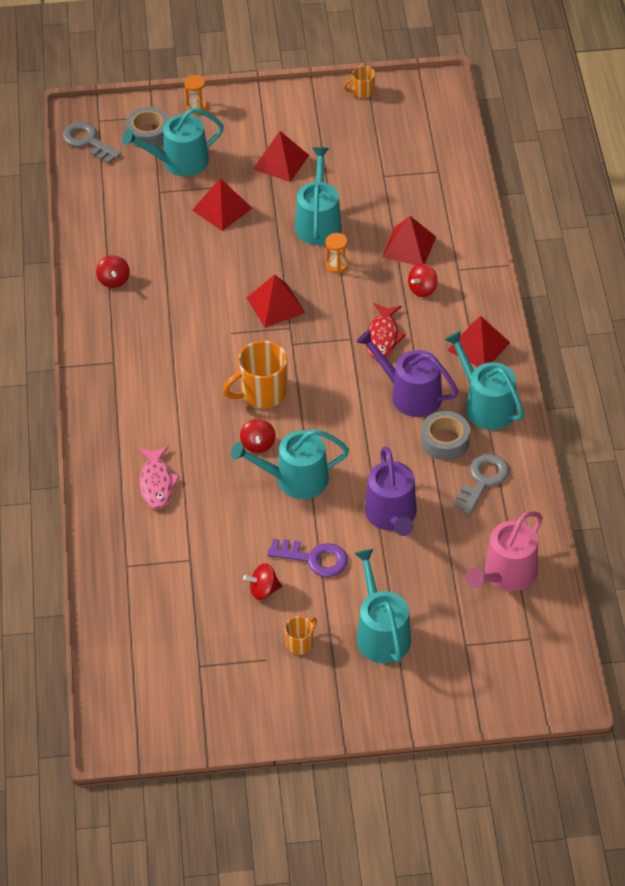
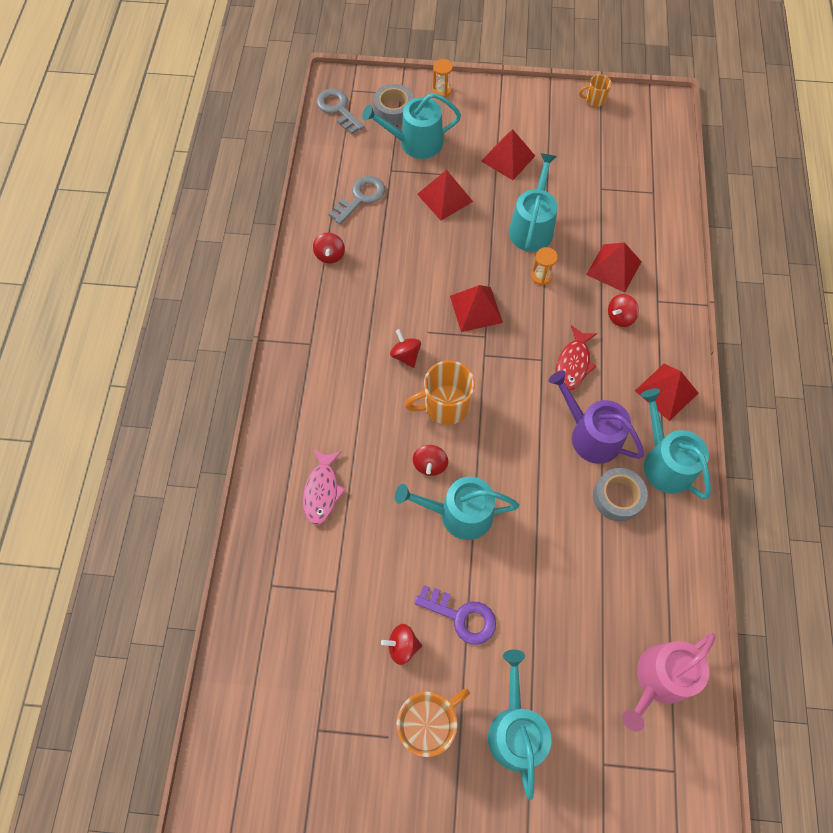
camera: 10 degrees right, 15 degrees up
(213, 356) = (405, 355): none -> red spinning top
(300, 643) = (428, 723): orange mug -> orange mug, size x1.89
(392, 515) = (550, 578): purple watering can -> none
(483, 480) = (650, 553): grey key -> grey key (361, 197)

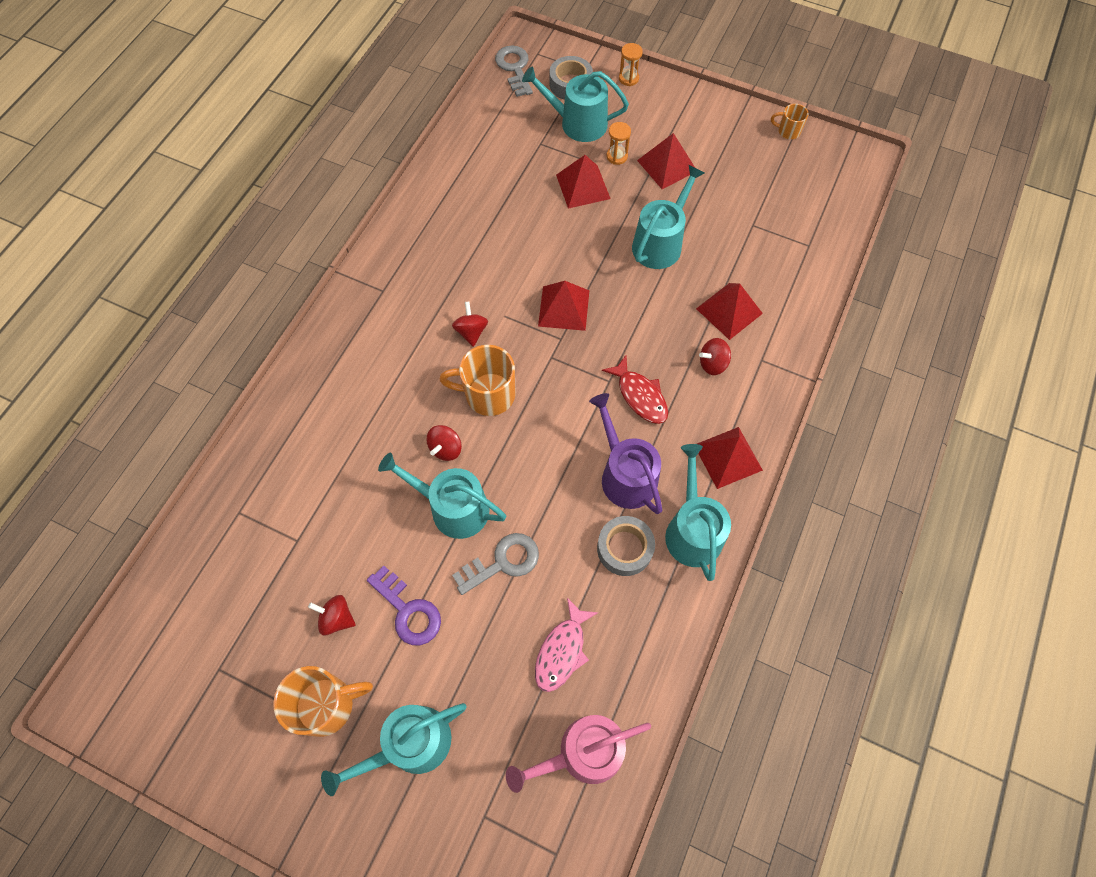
camera: 20 degrees right, 0 degrees up
(322, 491) = (328, 438): pink fish -> pink fish (562, 651)
(330, 255) = (441, 210): red spinning top -> none
(361, 197) = (497, 162): grey key -> grey key (503, 562)
(515, 729) = (410, 745): turquoise watering can -> turquoise watering can turned 135 degrees counterclockwise
(541, 276) = (647, 296): orange hourglass -> orange hourglass (617, 156)
(573, 364) = (640, 396): red fish -> red fish turned 75 degrees counterclockwise

